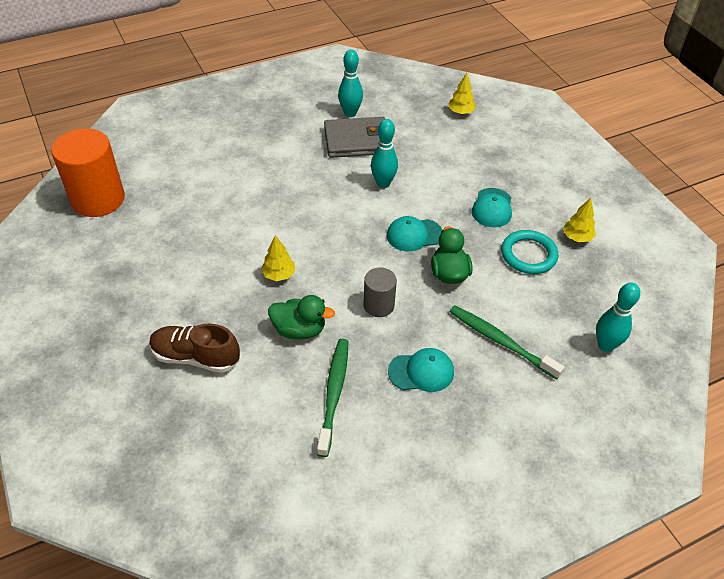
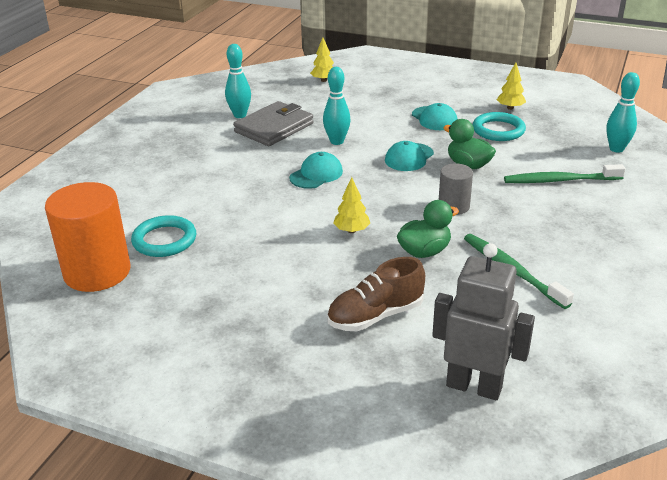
camera: 40 degrees left, 15 degrees down
(162, 199) = (164, 240): none -> turquoise ring
(174, 461) = (474, 386): none -> grey robot
(421, 372) = (543, 223): turquoise cap -> turquoise cap (316, 174)

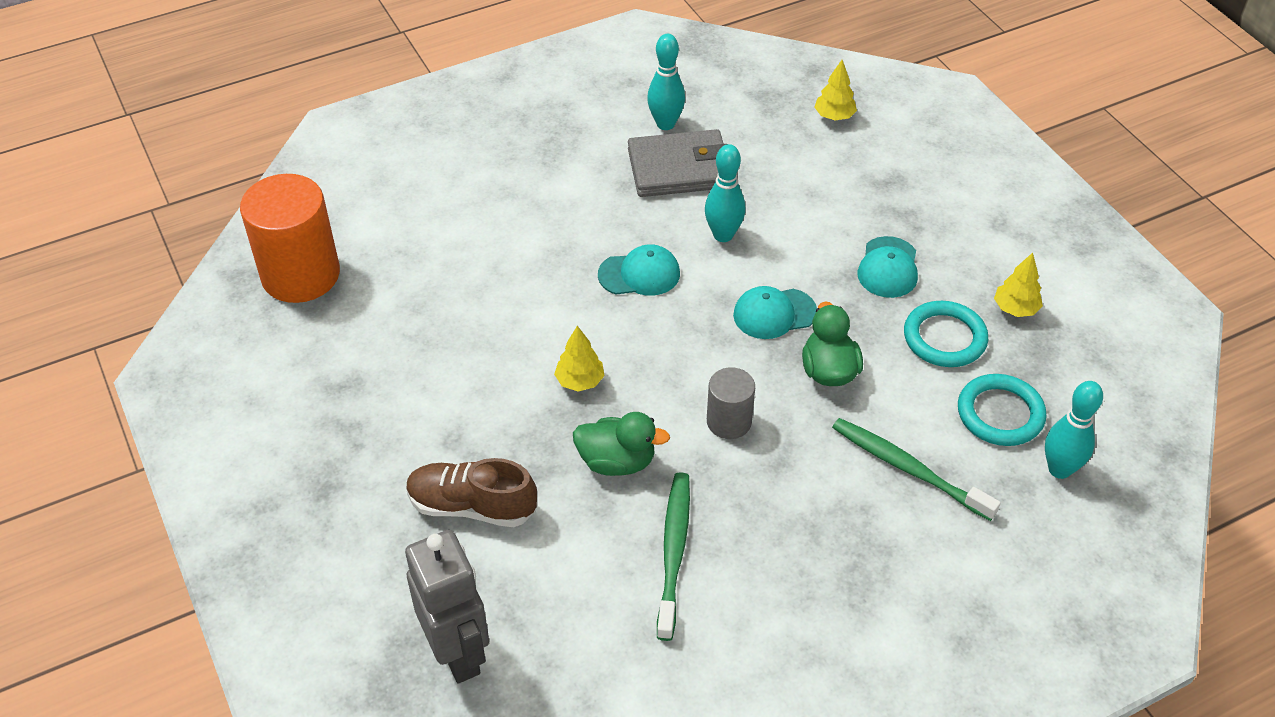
camera: 40 degrees right, 15 degrees up
(164, 240) = (395, 272): turquoise ring -> turquoise ring (1000, 414)

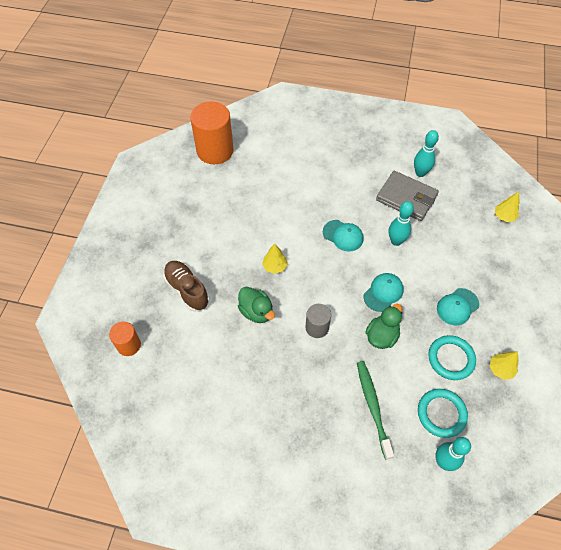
camera: 40 degrees right, 10 degrees up
(458, 653) = (129, 345): grey robot -> orange cylinder
(674, 552) = (241, 367): green toothbrush -> none
(774, 313) = (383, 292): turquoise cap -> turquoise cap turned 105 degrees clockwise

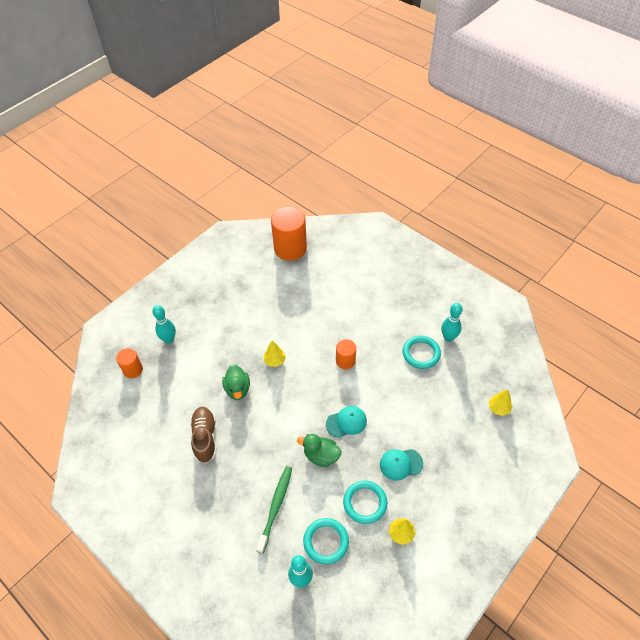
camera: 30 degrees right, 5 degrees down
(187, 290) = (198, 348): brown shoe -> brown shoe (205, 438)
(317, 327) = (275, 424): grey cylinder -> none
(343, 235) = (345, 361): turquoise cap -> orange cylinder
(382, 336) = (321, 456): green duck -> green duck turned 135 degrees counterclockwise
(396, 241) = (386, 385): turquoise bowling pin -> turquoise bowling pin (169, 339)
(406, 198) = (421, 353): grey wallet -> turquoise ring

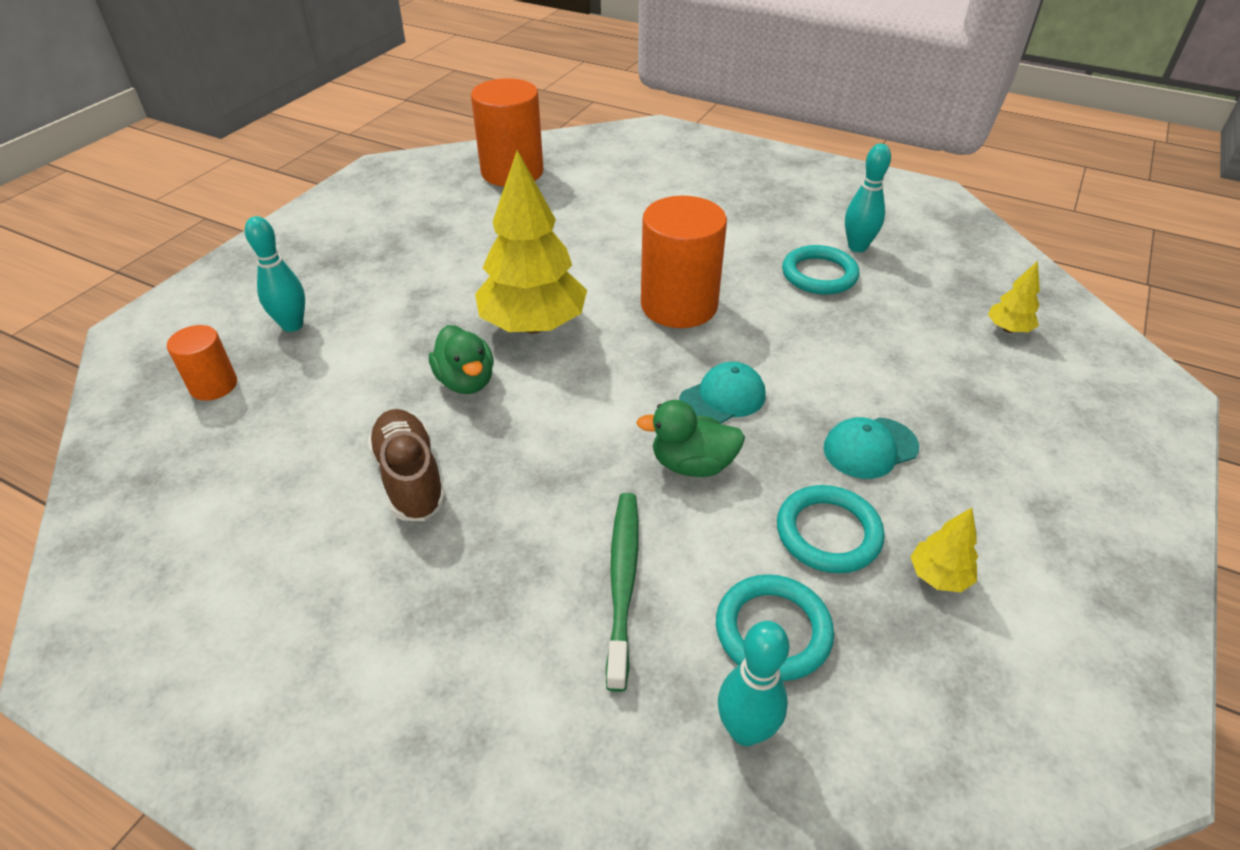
camera: 15 degrees left, 10 degrees down
(275, 361) = (533, 325): yellow tree -> yellow tree, size x2.31
(345, 361) = (679, 305): orange cylinder -> orange cylinder, size x1.89

